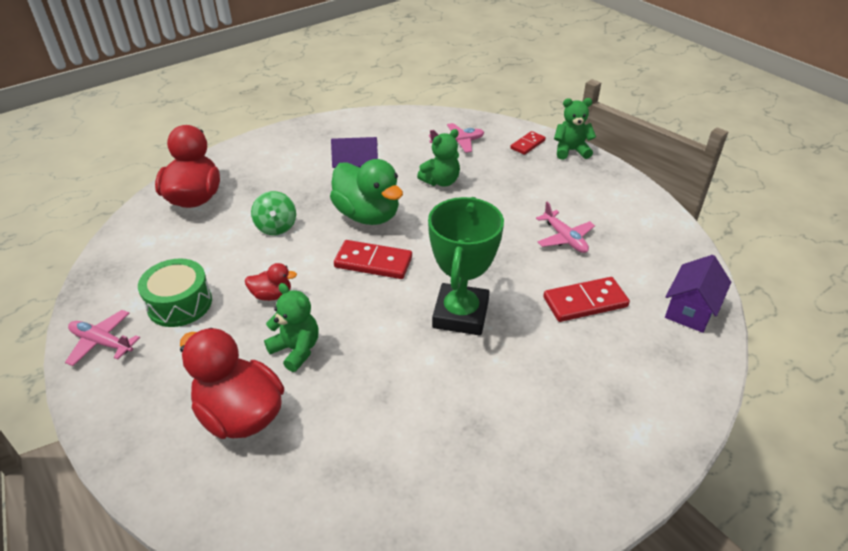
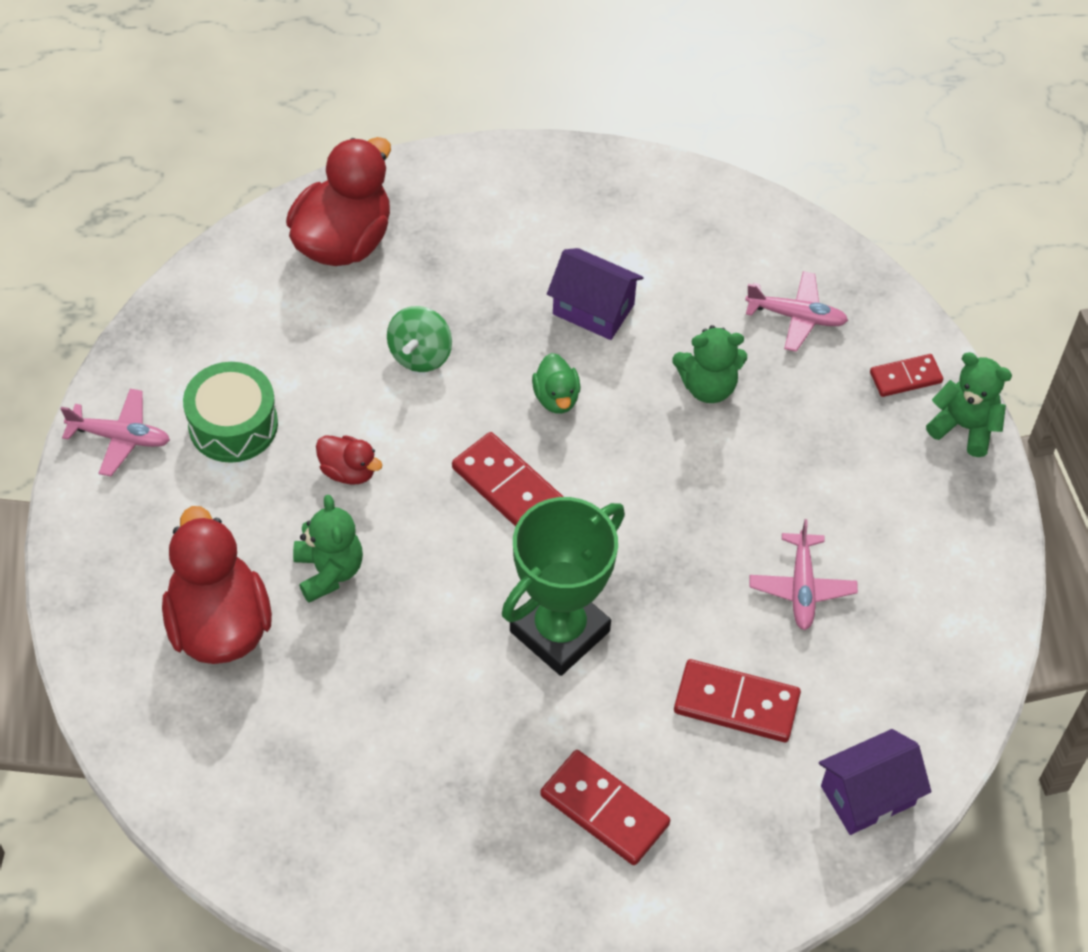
camera: 30 degrees right, 15 degrees up
(102, 342) = (120, 437): pink plane -> pink plane turned 135 degrees clockwise
(367, 215) = (556, 397): green duck -> green duck, size x0.48
(568, 391) = (604, 810): none -> red domino

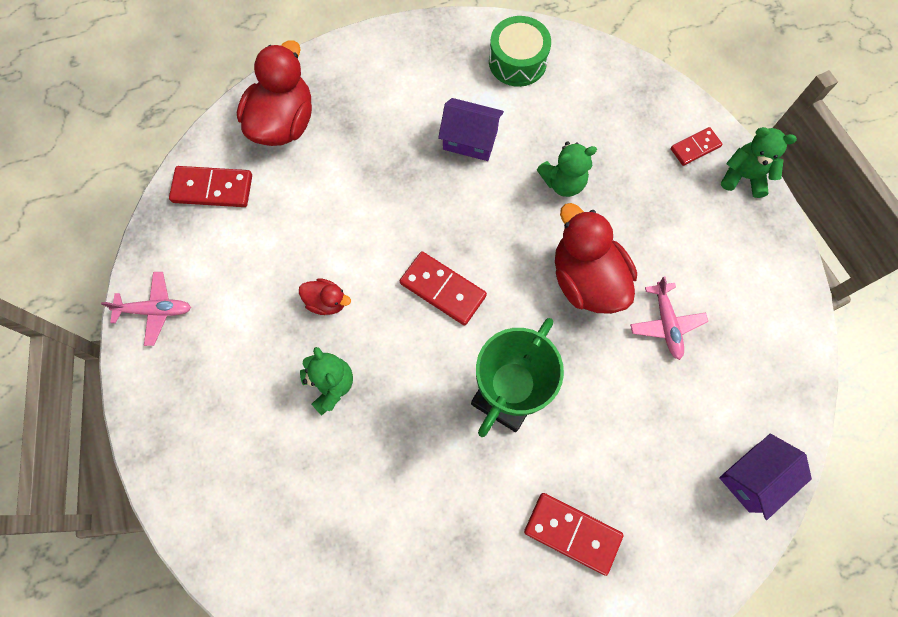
camera: 10 degrees left, 15 degrees up
(219, 624) = (260, 446): red duck -> red duck (586, 279)
(233, 425) = (235, 283): green drum -> green drum (517, 61)
(420, 355) = (357, 200): green spinning top -> none
(556, 397) = (460, 213): green duck -> none
(736, 703) = (644, 425): red domino -> red domino (212, 188)
(796, 317) = (610, 117): pink plane -> none

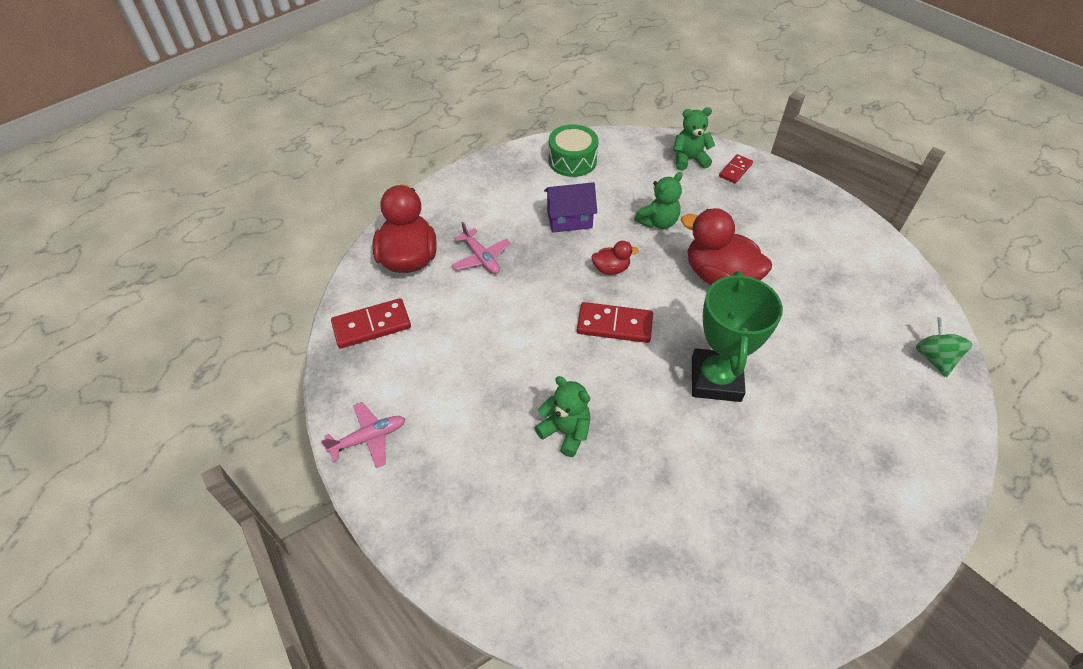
camera: 25 degrees left, 20 degrees down
(327, 302) = (523, 370): red duck -> red duck (611, 269)
(572, 533) = (837, 456): red domino -> none
(666, 324) = (797, 283): pink plane -> pink plane (481, 258)
(744, 176) = (781, 176): green teddy bear -> green teddy bear (689, 159)
(753, 477) = (934, 358): purple house -> green spinning top

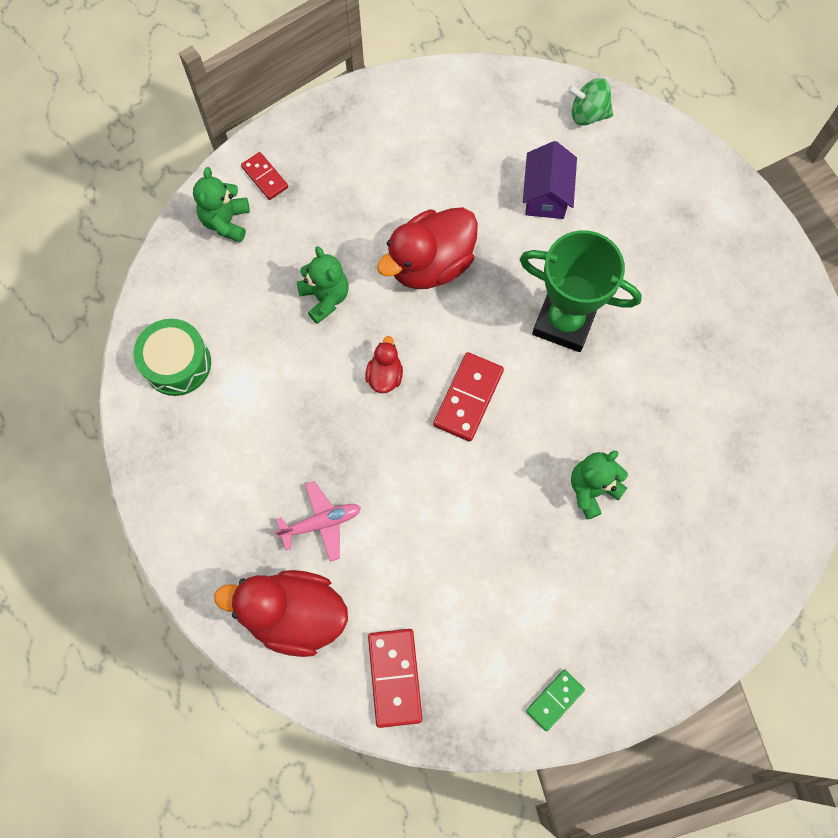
camera: 75 degrees left, 20 degrees up
(369, 438) = (554, 700): pink plane -> green domino
(569, 219) = (287, 399): purple house -> purple house (546, 195)

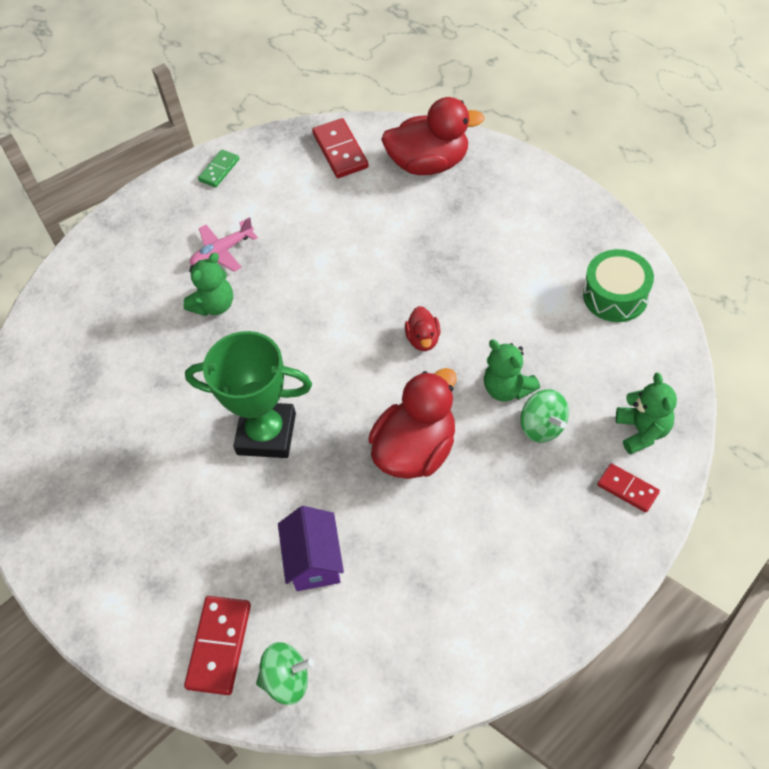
camera: 170 degrees right, 15 degrees down
(310, 251) = (542, 426): none -> green spinning top
(321, 523) = (433, 221): pink plane -> pink plane (222, 251)
(468, 398) = (341, 343): red domino -> red domino (219, 646)

